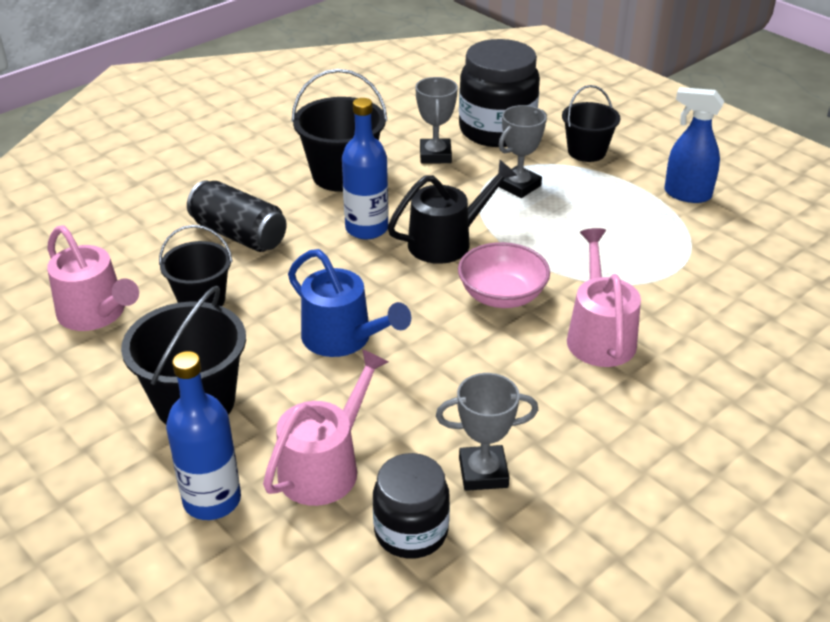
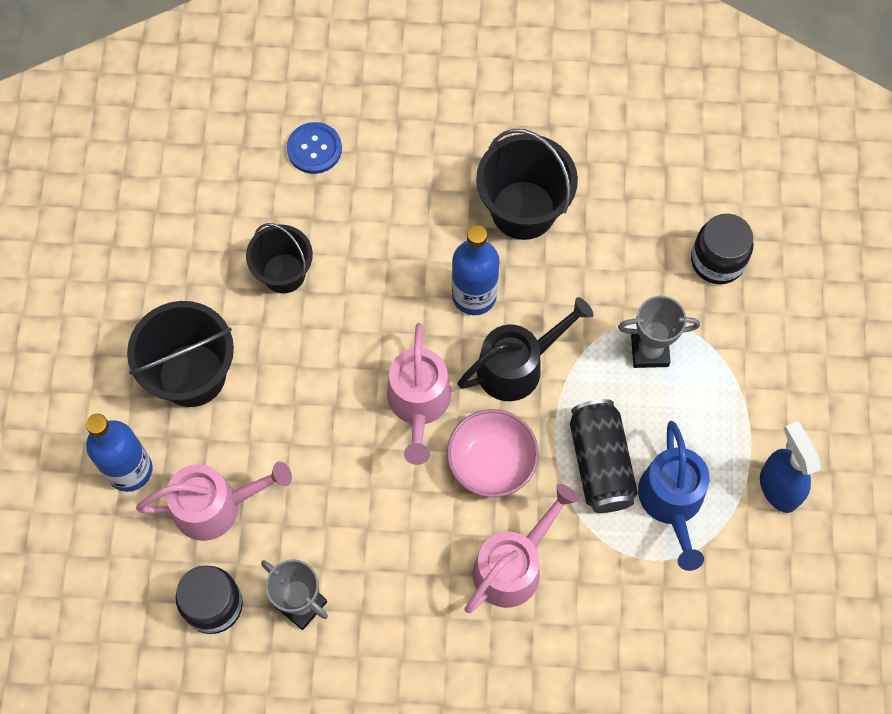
camera: 45 degrees right, 30 degrees up
(96, 314) = (205, 225): pink watering can -> pink watering can (419, 403)
(142, 228) = (314, 149): none -> blue button
(239, 234) = (375, 218): black can -> black can (600, 463)
(343, 338) = (338, 401): blue watering can -> blue watering can (672, 502)
(435, 155) = (626, 250): grey trophy -> none
(447, 242) = (517, 366): black watering can -> black watering can turned 45 degrees counterclockwise
(496, 130) = (717, 261): black jar -> black jar, size x0.62
(586, 151) = (761, 358): black bucket -> none

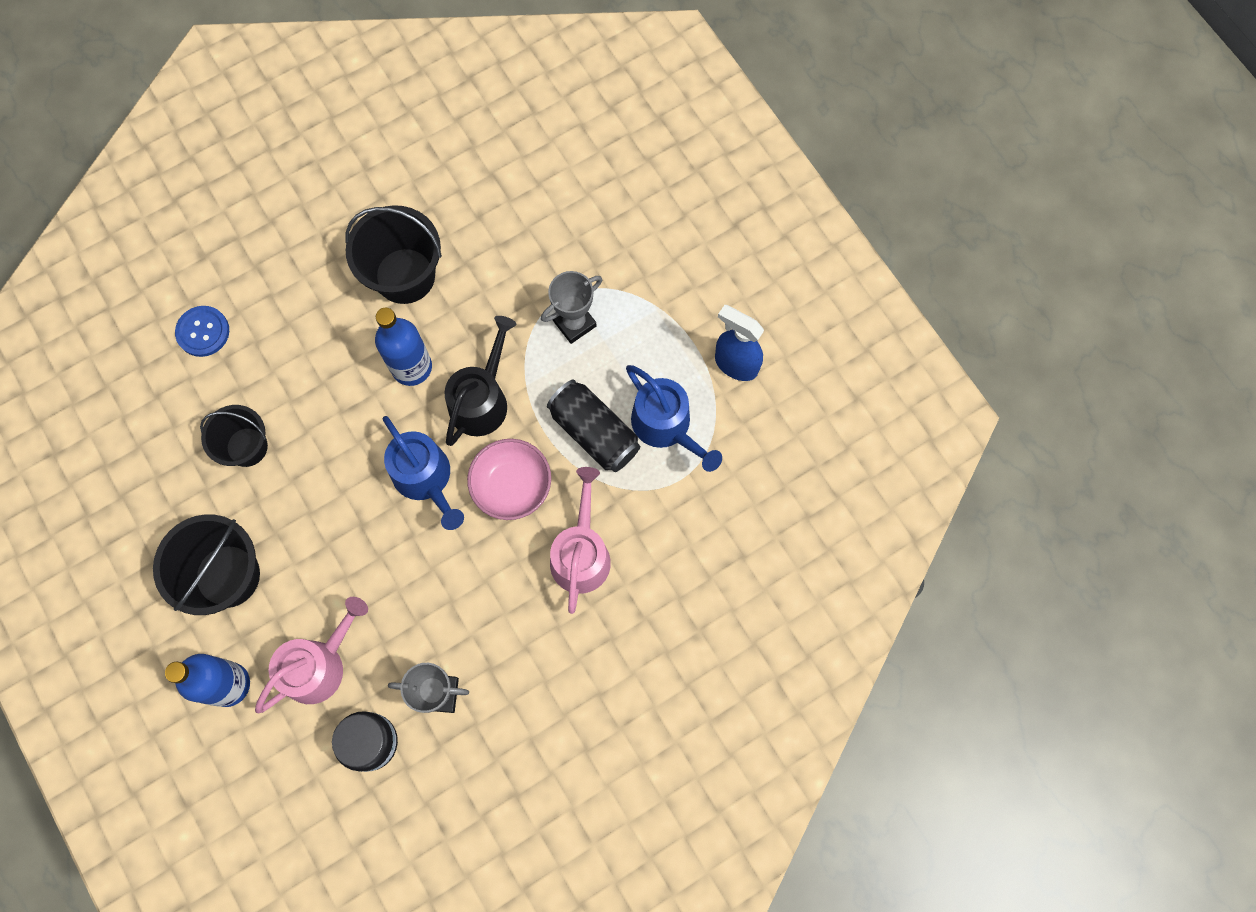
camera: 35 degrees left, 5 degrees up
(419, 403) = (425, 478): pink watering can -> blue watering can
(717, 261) = (579, 222): black jar -> none

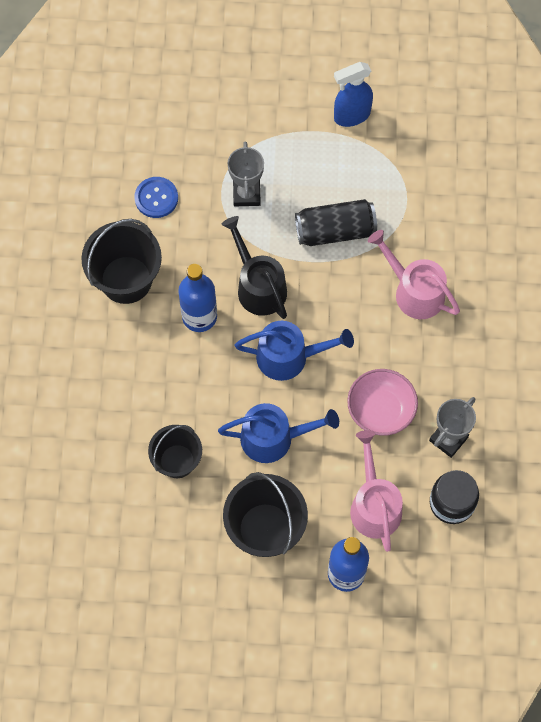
camera: 55 degrees left, 5 degrees down
(203, 332) = (63, 440): blue button -> blue button (156, 198)
(512, 486) = (335, 305): pink bowl -> pink bowl (381, 409)
(666, 426) = (363, 184): blue watering can -> blue watering can (273, 438)

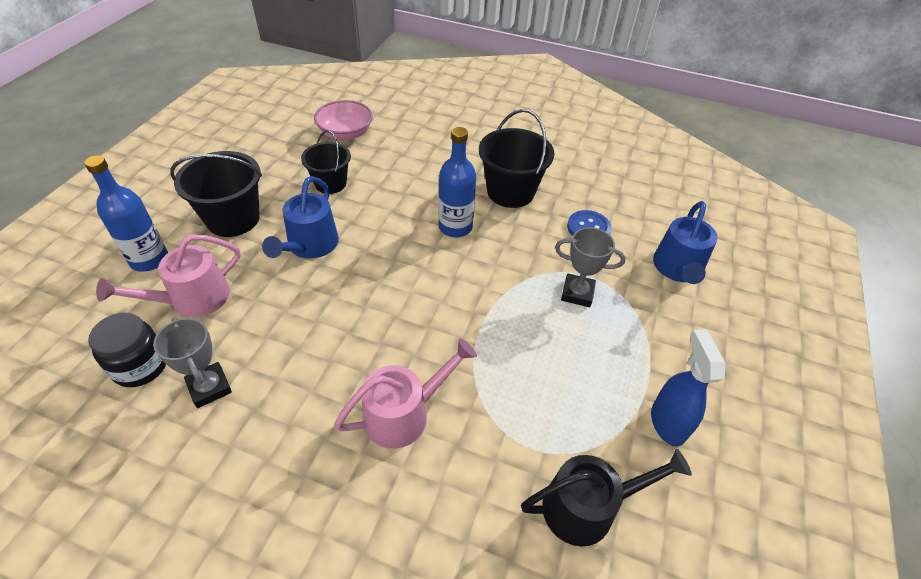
camera: 105 degrees right, 20 degrees down
(258, 286) = (469, 275): black watering can -> black watering can (587, 507)
(289, 357) = (383, 278): blue watering can -> blue watering can (677, 269)
(335, 230) = (511, 358): black can -> none
(374, 505) = (192, 299): pink watering can -> pink watering can turned 135 degrees clockwise
(381, 409) = (283, 335): pink bowl -> pink bowl (345, 134)

